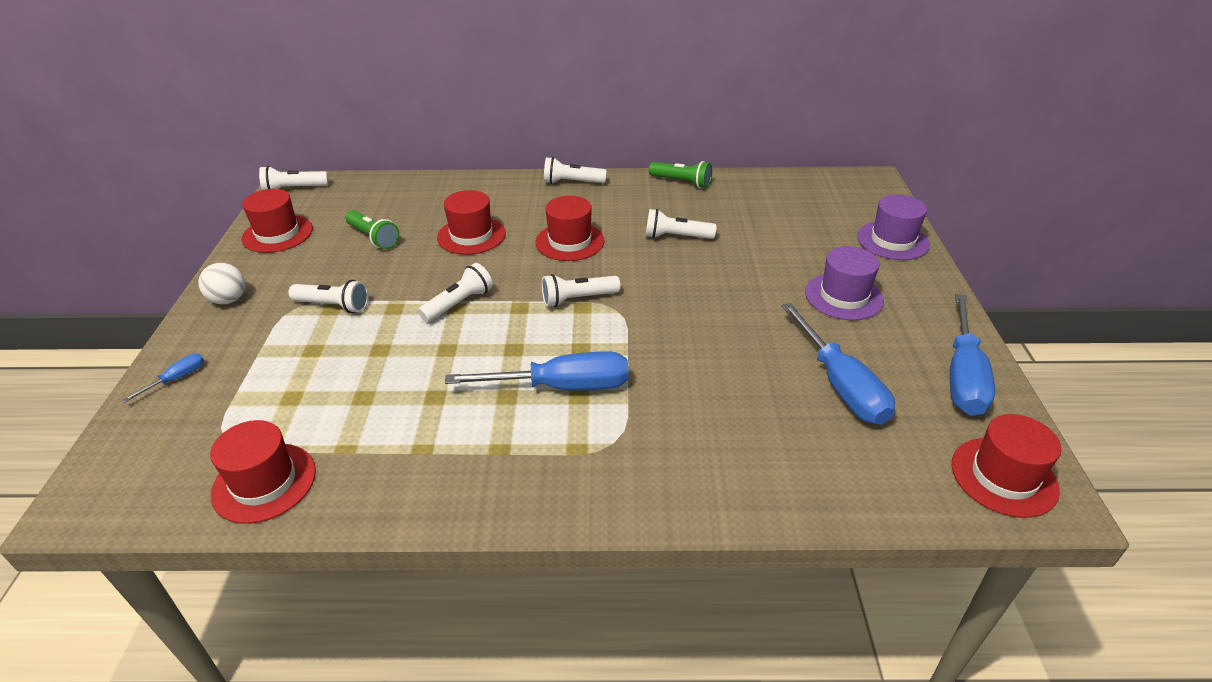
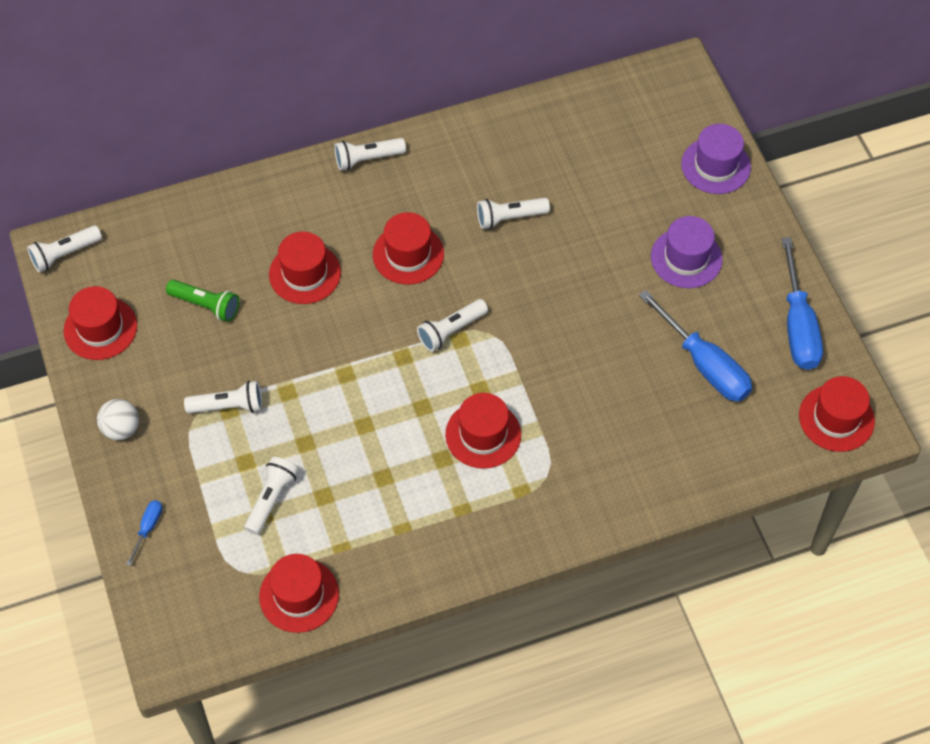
camera: 20 degrees left, 20 degrees up
(459, 303) = (344, 368): white flashlight -> white flashlight (271, 499)
(562, 386) = (483, 434): blue screwdriver -> red hat
(682, 182) = (484, 127): green flashlight -> none

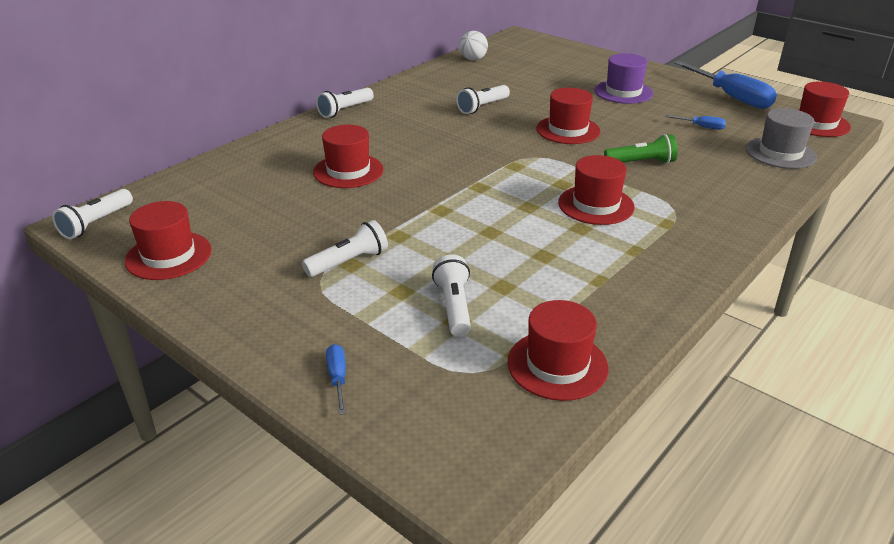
camera: 30 degrees left, 25 degrees down
(121, 429) = (244, 314): white ball -> white ball (473, 59)
(206, 305) = (271, 211): green flashlight -> green flashlight (641, 162)
(408, 254) = (425, 140): red hat -> red hat (568, 130)
(451, 331) = (503, 164): white flashlight -> none
(705, 364) = (702, 127): blue screwdriver -> blue screwdriver, size x0.45
(716, 165) = (589, 58): purple hat -> none
(738, 447) = (780, 153): none -> grey hat

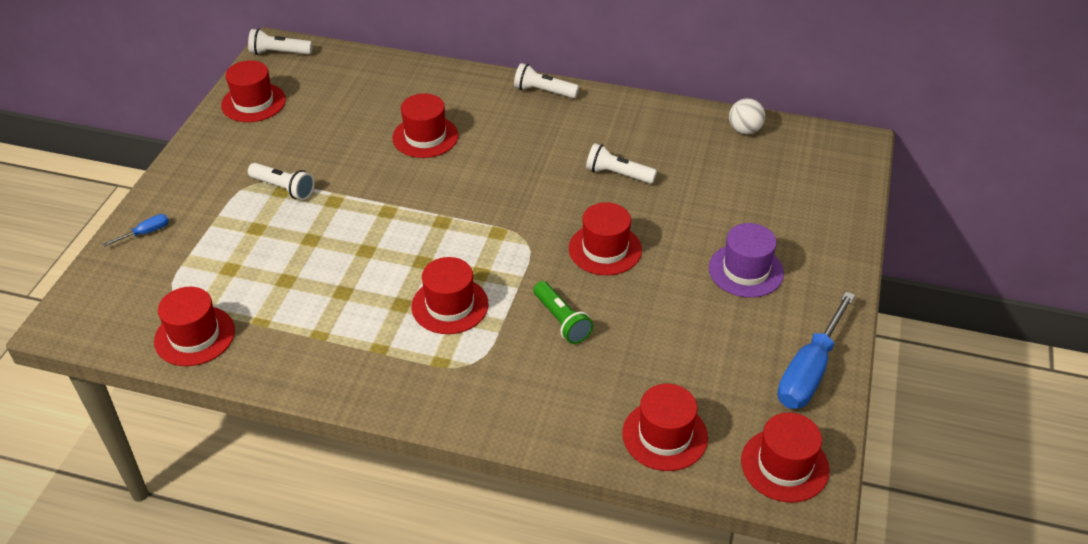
camera: 65 degrees right, 10 degrees up
(453, 306) = (247, 261): white flashlight -> none
(702, 127) = (691, 355): blue screwdriver -> none
(780, 153) = (665, 435): grey hat -> red hat

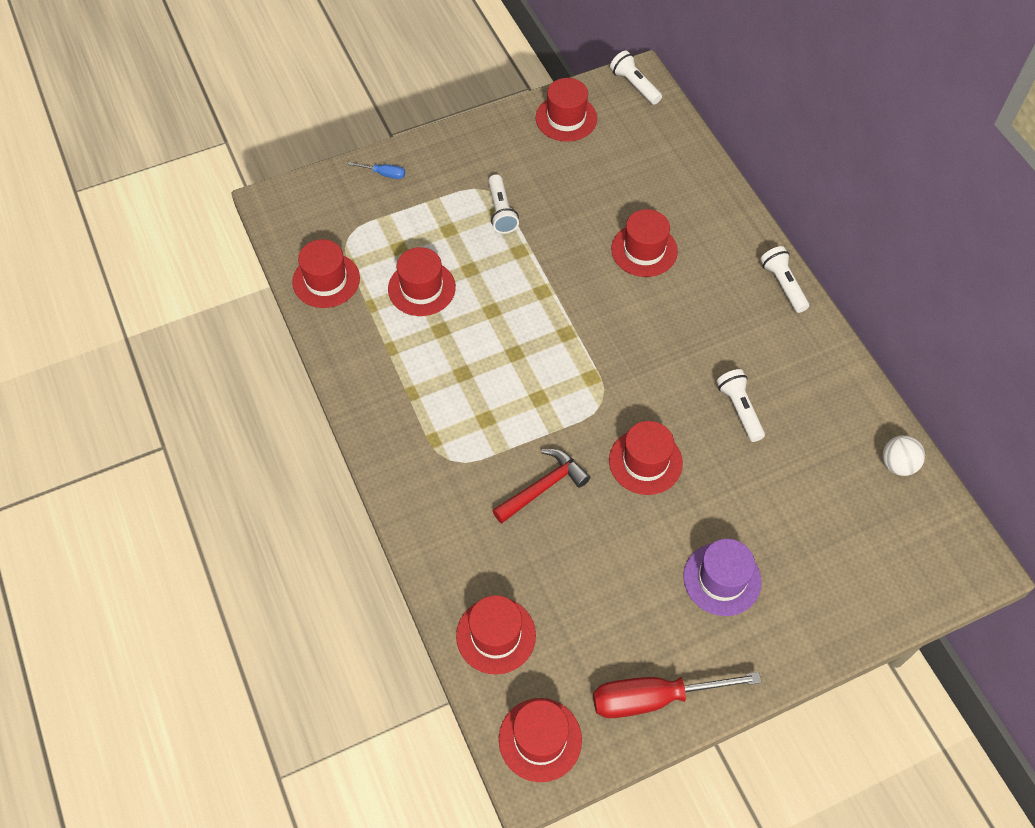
camera: 50 degrees right, 15 degrees up
(450, 305) = (490, 404): red hat -> red hat (421, 288)
(562, 321) = (543, 487): green flashlight -> red hammer
(809, 371) = (653, 698): blue screwdriver -> red screwdriver

